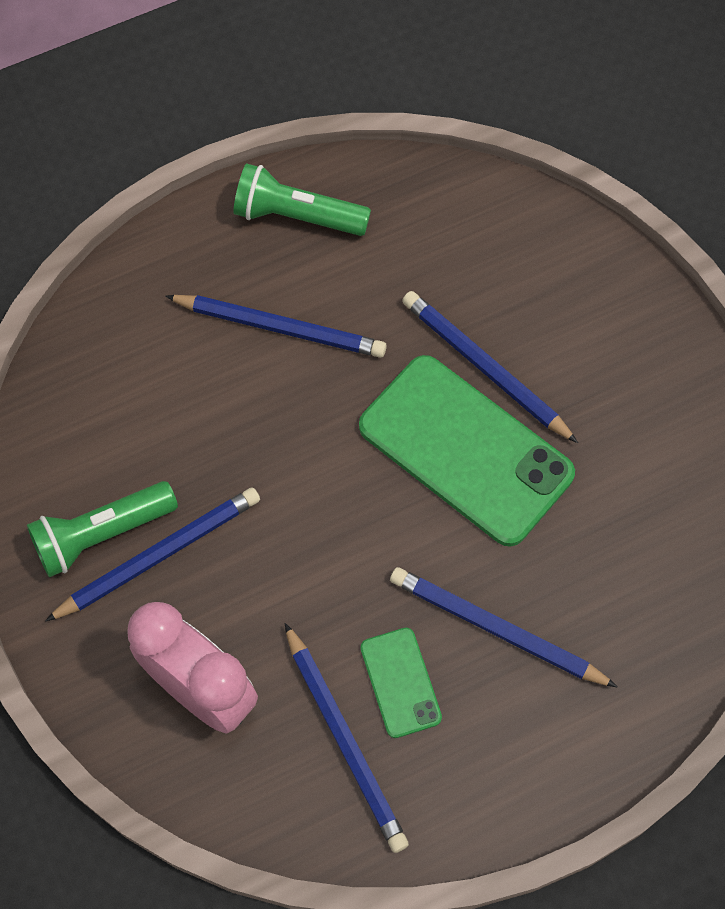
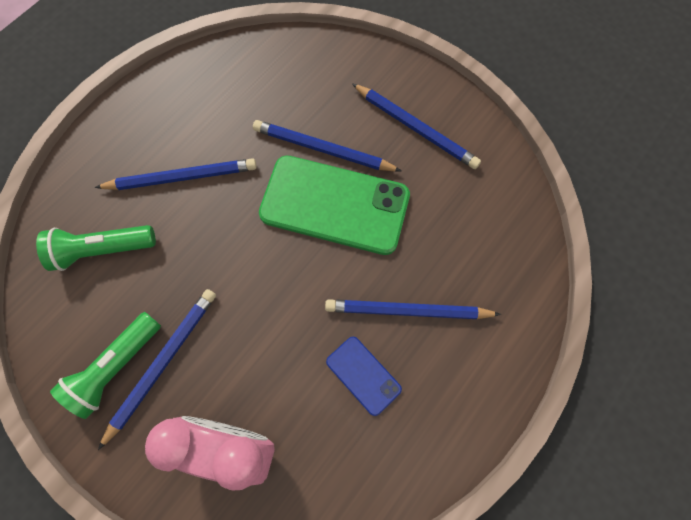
camera: 25 degrees left, 5 degrees up
(297, 216) = (162, 104): green flashlight -> green flashlight (102, 249)
(344, 740) = (344, 433): blue pencil -> blue pencil (415, 128)
(400, 682) = (363, 375): green phone -> blue phone

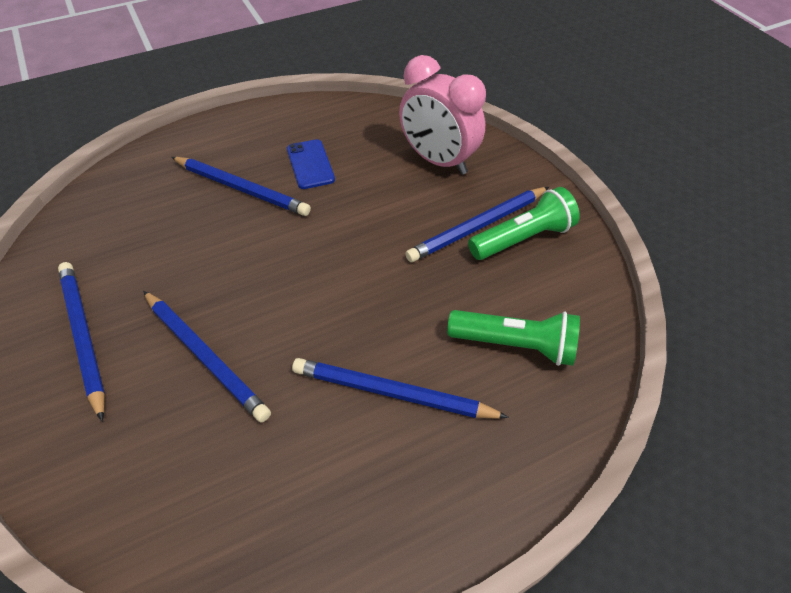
camera: 155 degrees left, 20 degrees down
(334, 205) = (238, 292): green phone -> none

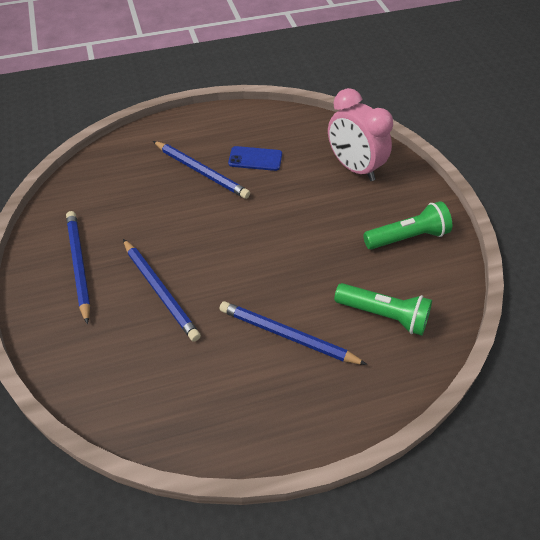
camera: 10 degrees right, 0 degrees up
(310, 164) = (255, 159): blue phone -> blue phone turned 75 degrees counterclockwise
(478, 226) = (374, 223): blue pencil -> none

